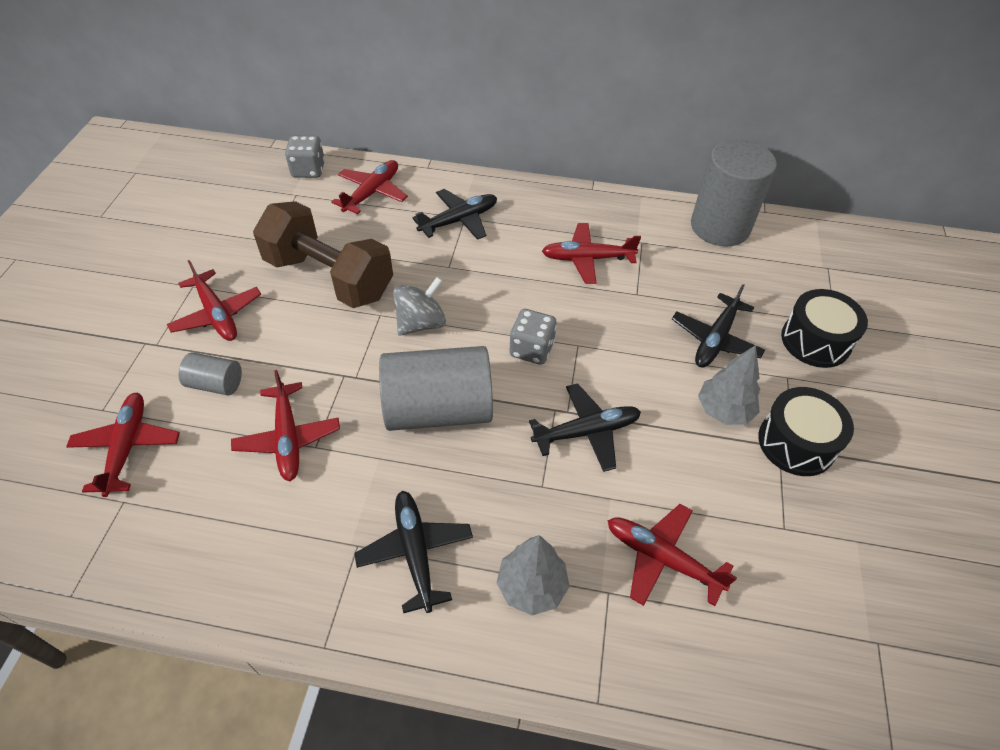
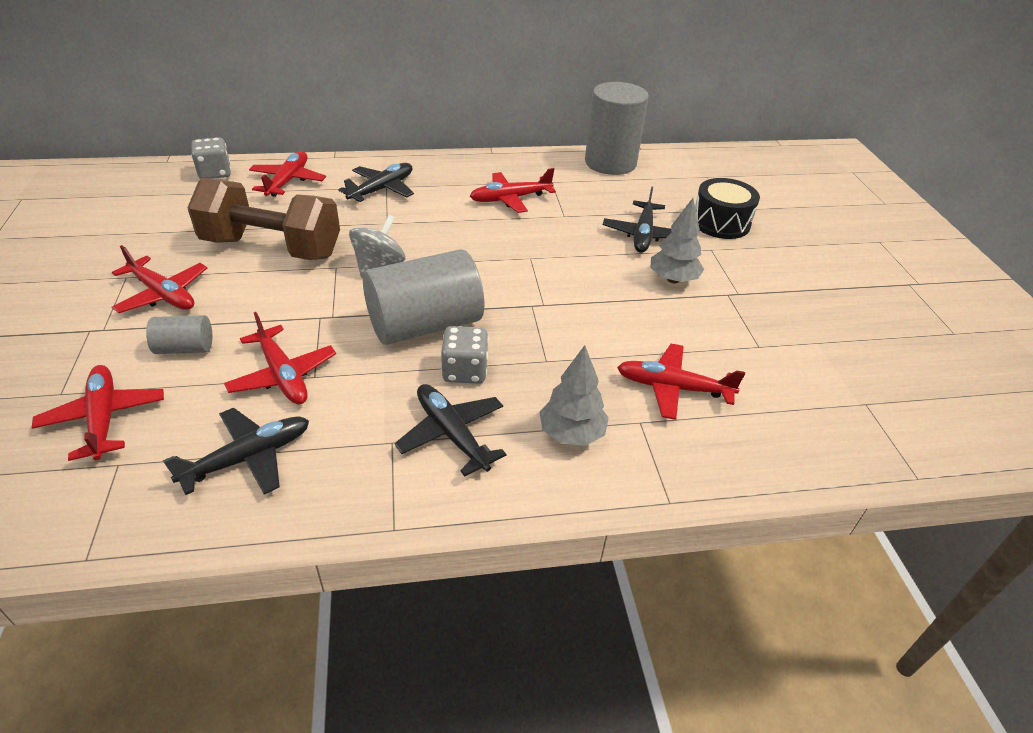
camera: 20 degrees left, 10 degrees down
(531, 349) = (491, 267): grey dice -> grey dice (465, 371)
(586, 432) = (566, 315): black plane -> black plane (247, 458)
(796, 443) = (739, 289): black drum -> none

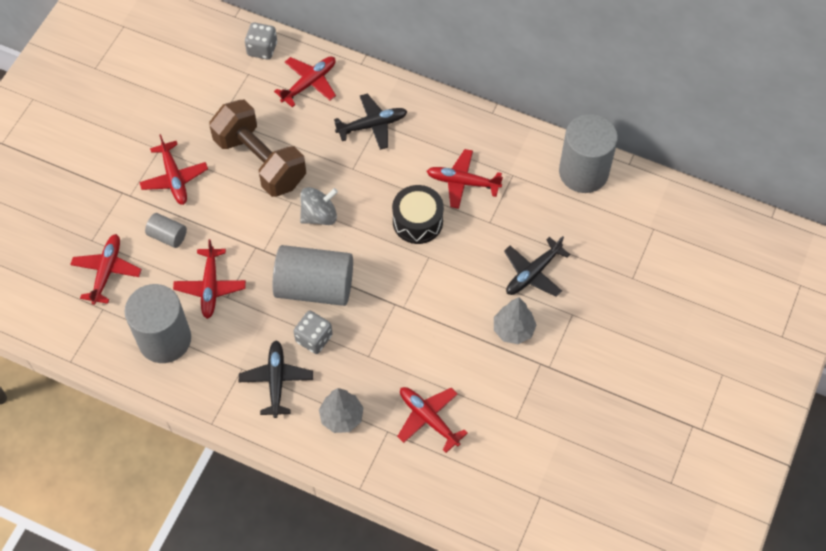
camera: 35 degrees right, 20 degrees up
(247, 458) = (164, 339): black plane -> grey cylinder
(720, 223) = (608, 290): black drum -> black drum (417, 221)

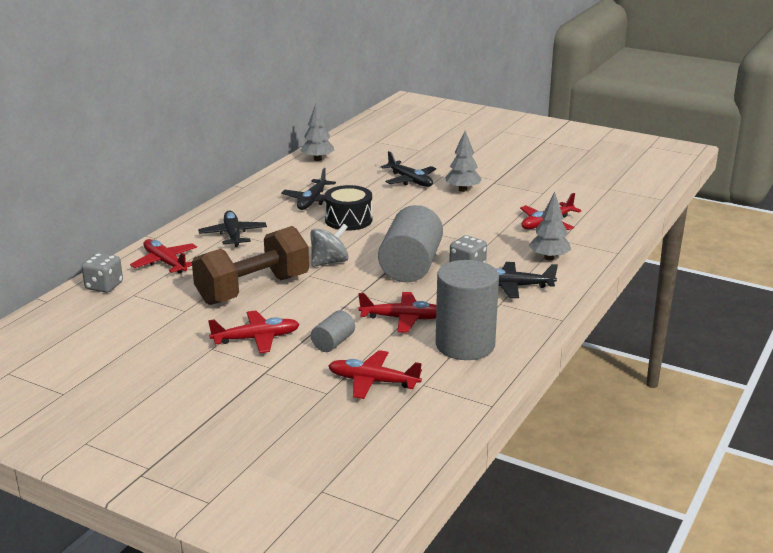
camera: 85 degrees left, 35 degrees down
(319, 215) = (329, 262): grey spinning top -> grey spinning top turned 75 degrees clockwise
(463, 182) = (312, 201): red plane -> black plane
(583, 172) = (317, 159): grey cylinder -> grey tree

